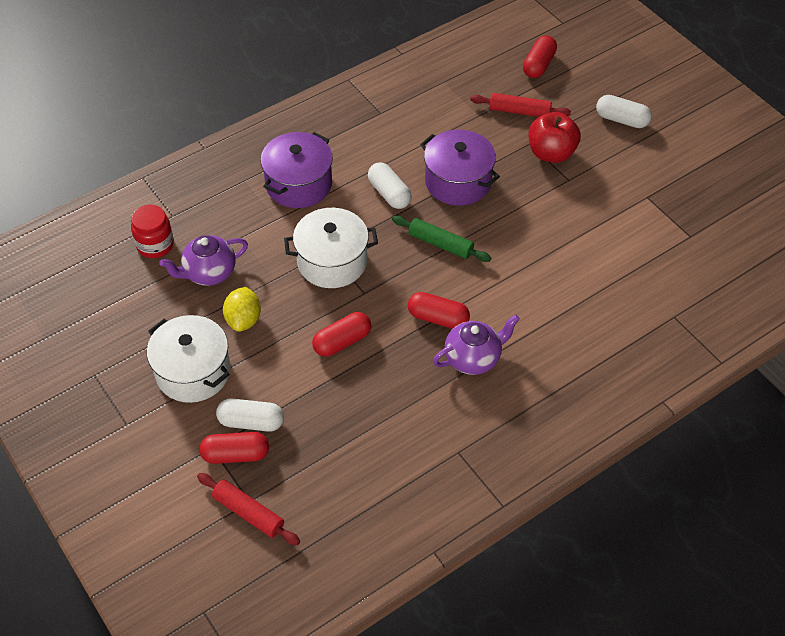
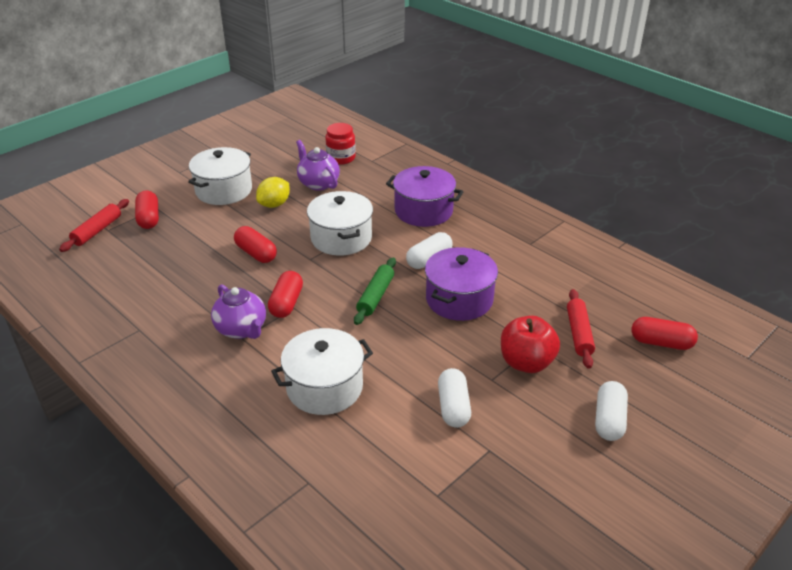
camera: 80 degrees right, 15 degrees down
(243, 320) = (274, 204): yellow lemon -> yellow lemon turned 45 degrees counterclockwise
(251, 422) = (177, 221): white capsule -> white capsule (453, 407)
(565, 296) = (324, 387): none -> white pot

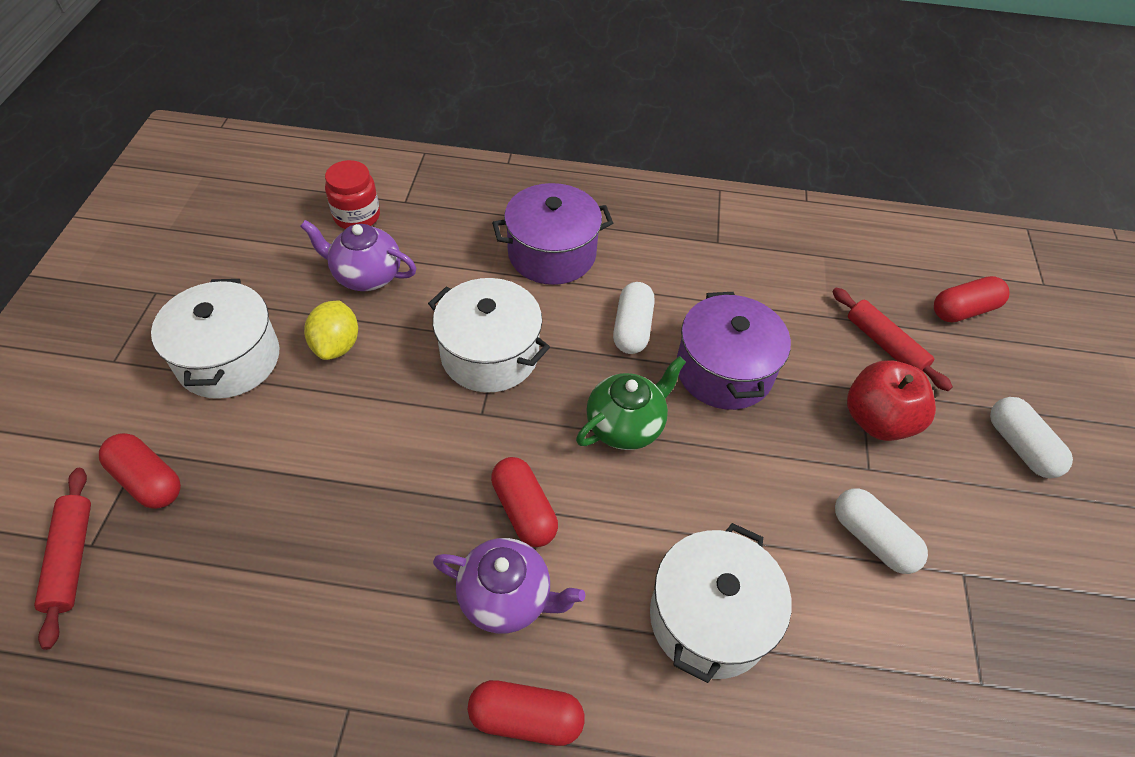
camera: 40 degrees left, 15 degrees up
(256, 253) = (395, 448): red capsule -> red capsule (526, 718)
(375, 296) = (626, 425): green rolling pin -> green teapot

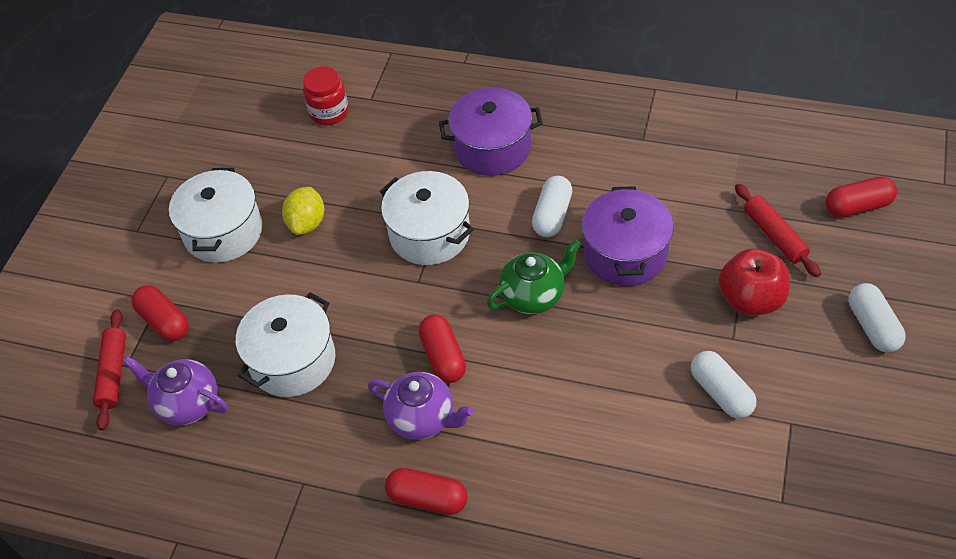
camera: 15 degrees right, 0 degrees up
(366, 276) = (334, 165): purple teapot -> purple teapot (187, 403)
(709, 618) = (575, 442): white pot -> white pot (292, 360)

